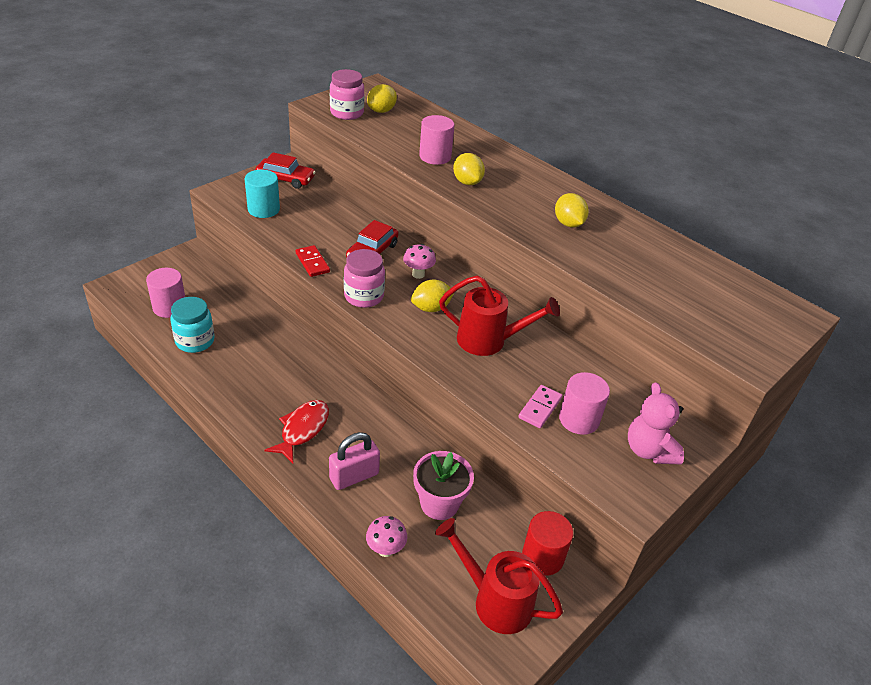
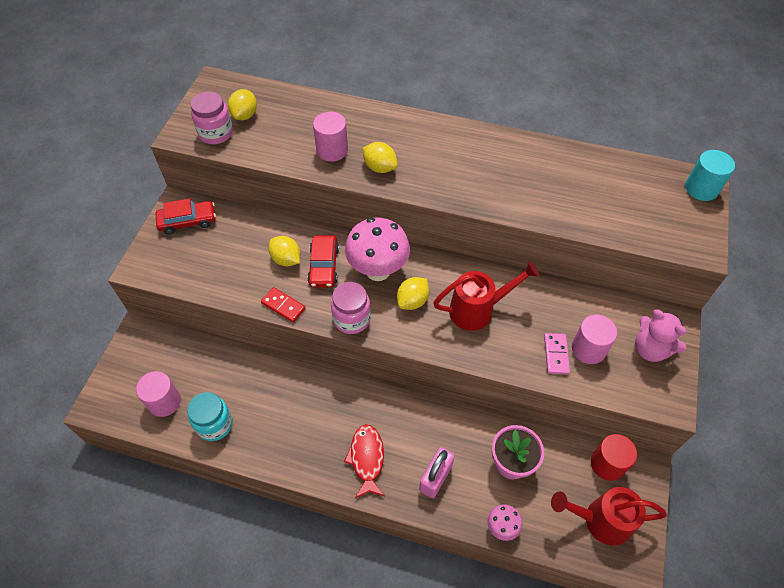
camera: 25 degrees left, 15 degrees up
(263, 209) = (195, 268): turquoise cylinder -> turquoise cylinder (701, 188)
(418, 274) = (378, 270): pink mushroom -> pink mushroom, size x2.06
(568, 223) = (489, 174): yellow lemon -> yellow lemon (286, 259)

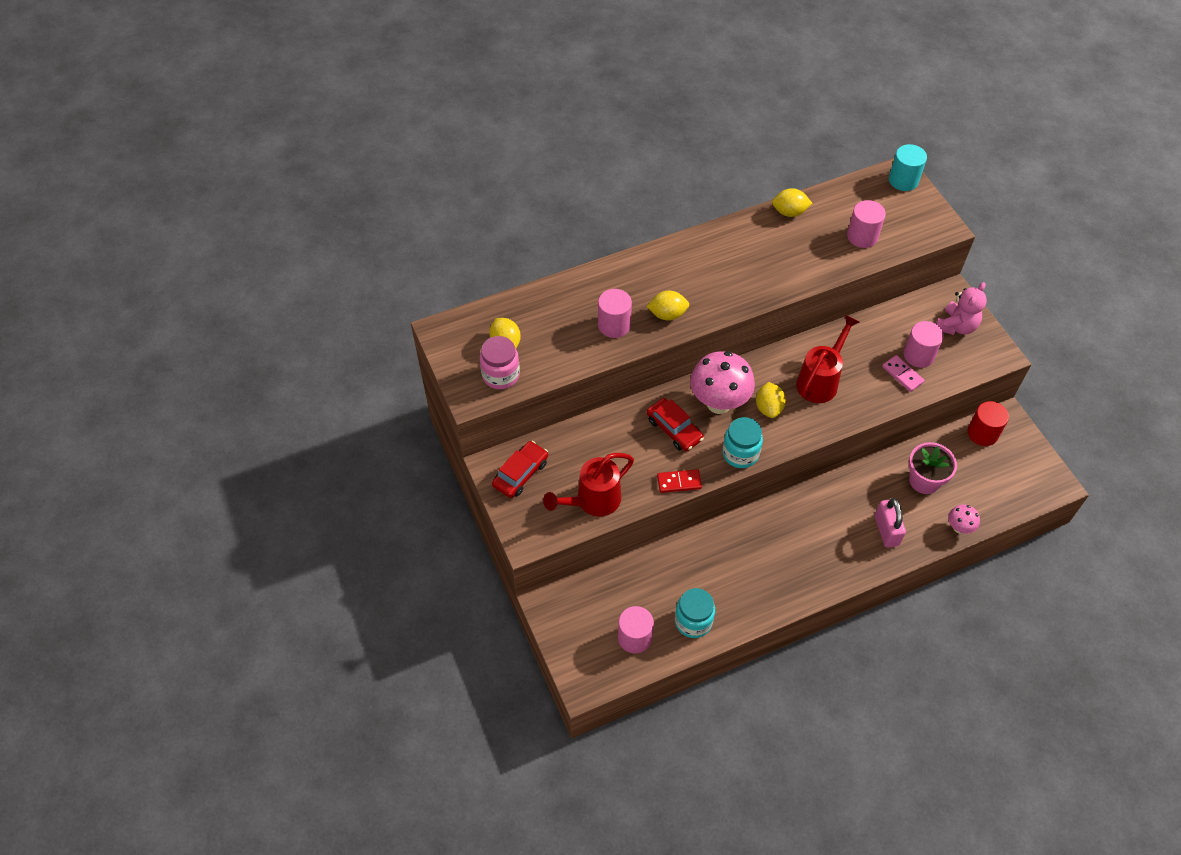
camera: 40 degrees left, 0 degrees up
(286, 259) = (639, 445): yellow lemon -> yellow lemon (789, 212)
(351, 319) = (740, 454): pink jar -> turquoise jar
(367, 458) = (828, 555): red fish -> none
(600, 520) = (1012, 474): red watering can -> red watering can (593, 501)
(612, 209) = (862, 236): none -> pink cylinder
(650, 349) = (956, 326): pink teddy bear -> pink teddy bear turned 60 degrees counterclockwise

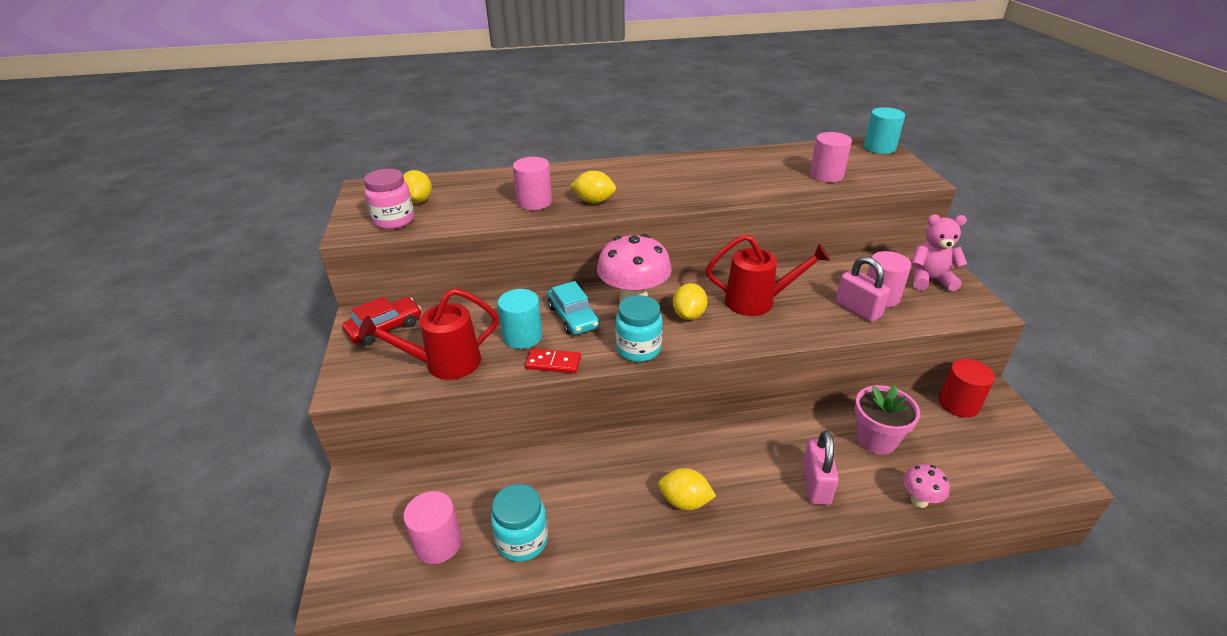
camera: 15 degrees right, 20 degrees down
(642, 460) = (522, 336): none -> turquoise cylinder
(674, 429) = (573, 317): red car -> turquoise car
(789, 212) = (753, 154): yellow lemon -> yellow lemon (685, 501)
(820, 381) = (757, 301): red watering can -> red watering can turned 45 degrees clockwise
(902, 375) = (858, 310): pink domino -> pink padlock
(956, 326) = (929, 280): pink teddy bear -> pink teddy bear turned 135 degrees counterclockwise

